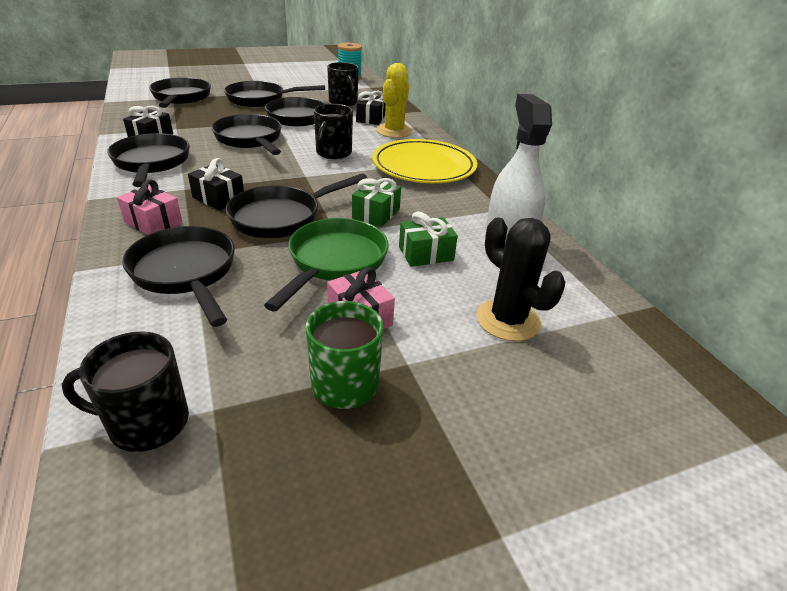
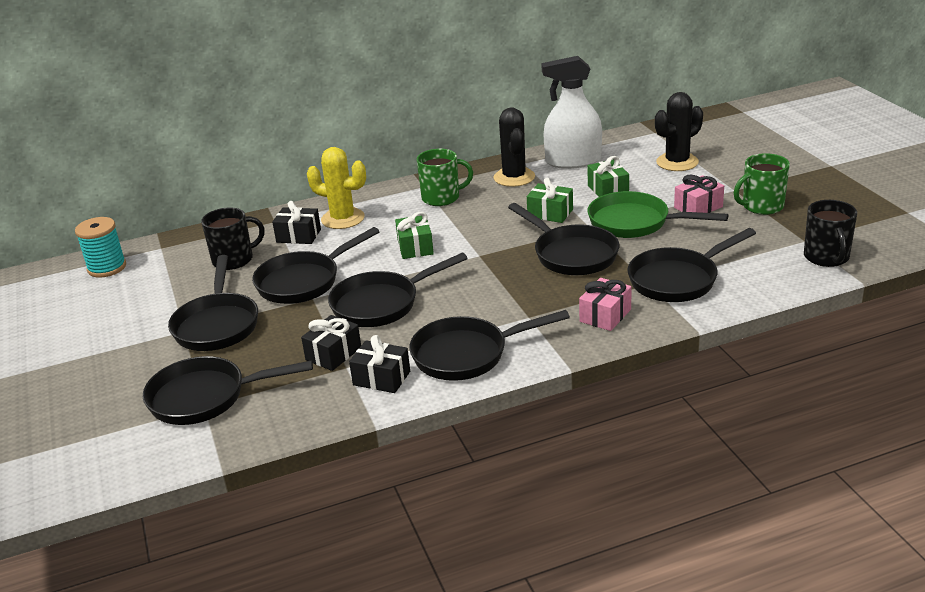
camera: 85 degrees left, 5 degrees down
(218, 198) = (544, 293): black gift -> black gift (333, 354)
(333, 153) = (415, 247): black mug -> green gift
(424, 166) = (442, 198): yellow plate -> green mug
(465, 201) = (514, 177): none -> black cactus

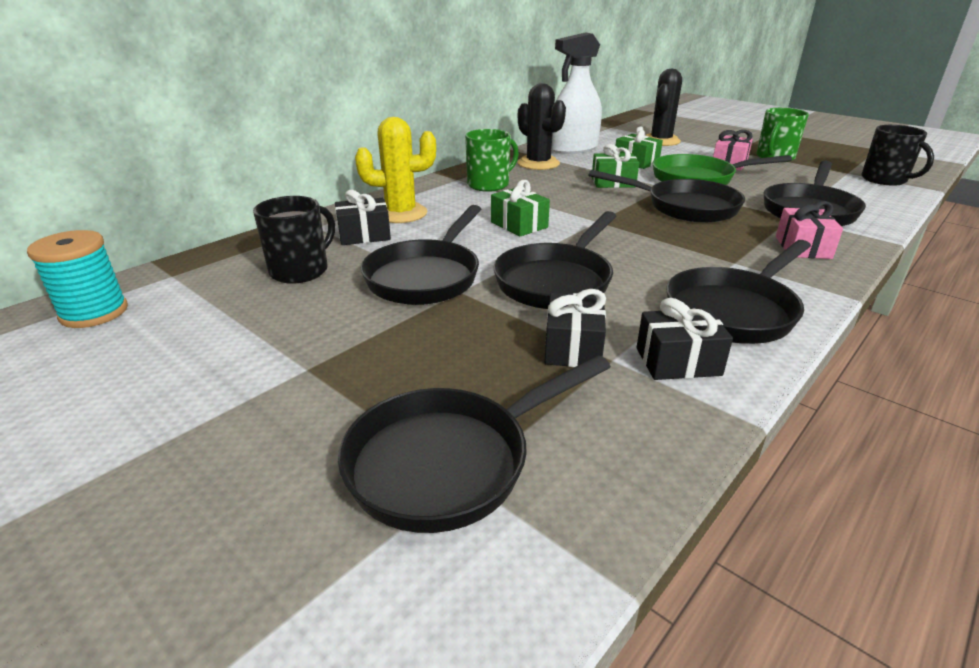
camera: 30 degrees left, 0 degrees up
(217, 325) = (355, 349): black pan -> none

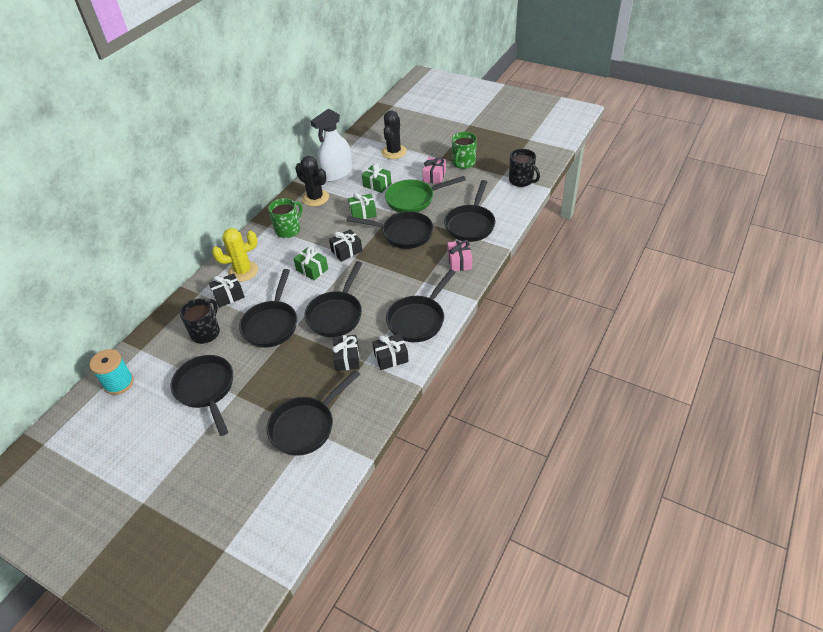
camera: 10 degrees left, 15 degrees up
(251, 350) = (206, 389): none -> black pan
(583, 213) = (346, 251): none -> black gift

